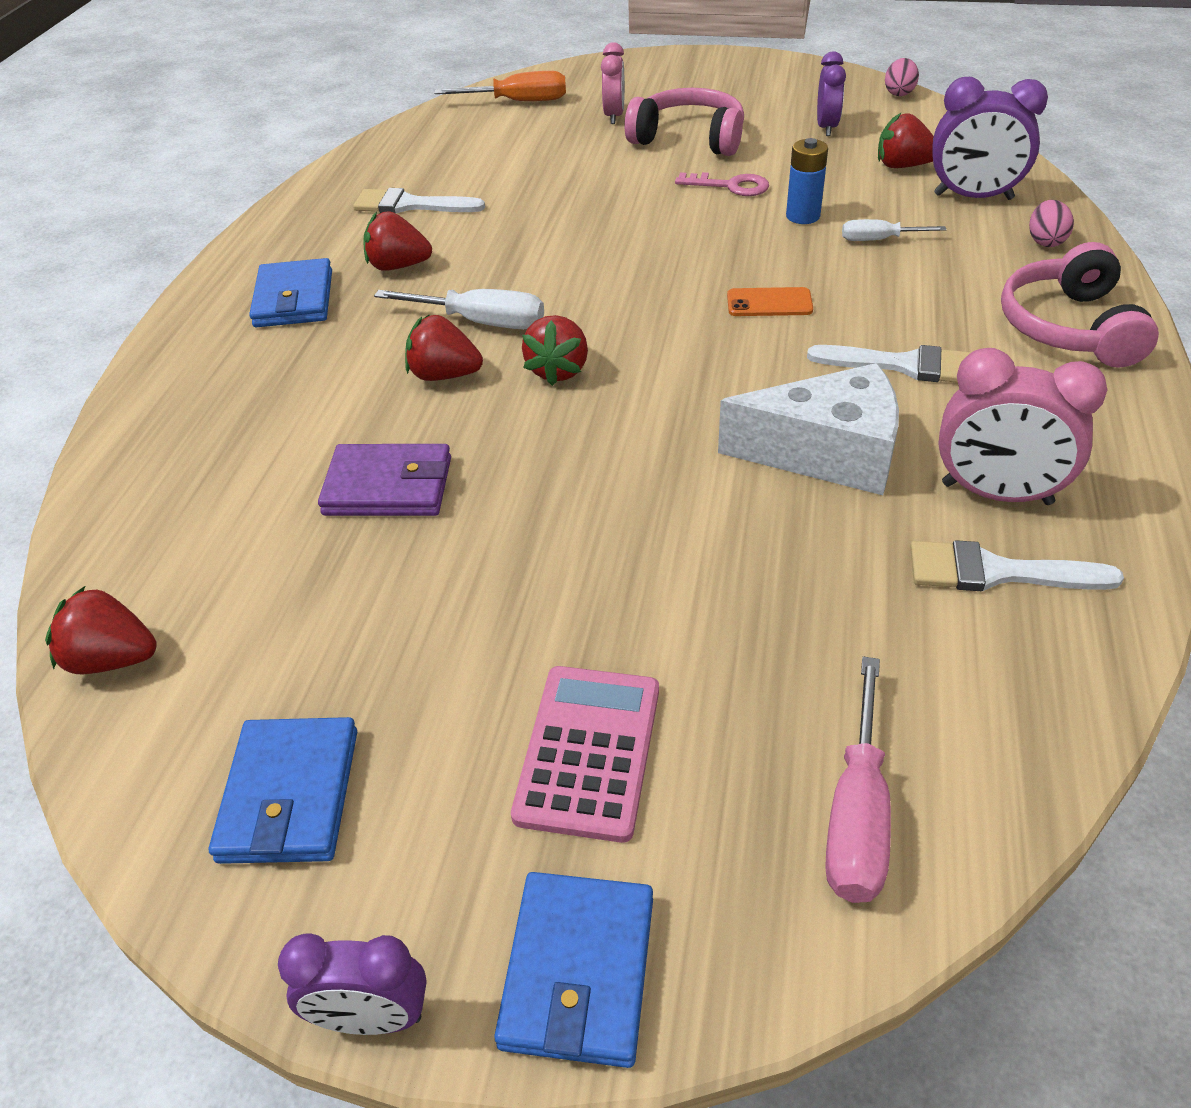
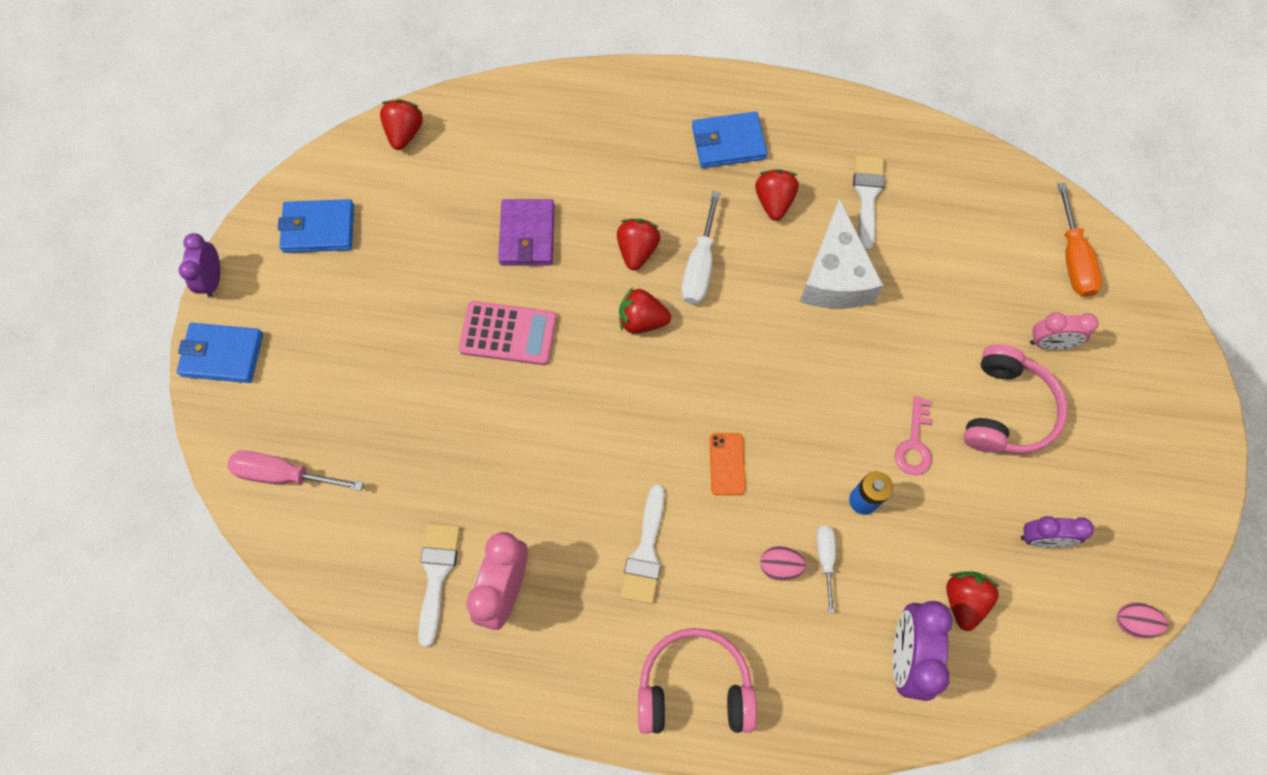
camera: 85 degrees right, 25 degrees up
(588, 751) = (330, 354): pink calculator -> pink calculator (508, 333)
(827, 453) = (548, 488): white cheese -> white cheese (835, 276)
(1045, 241) = (827, 702): pink egg -> pink egg (780, 566)

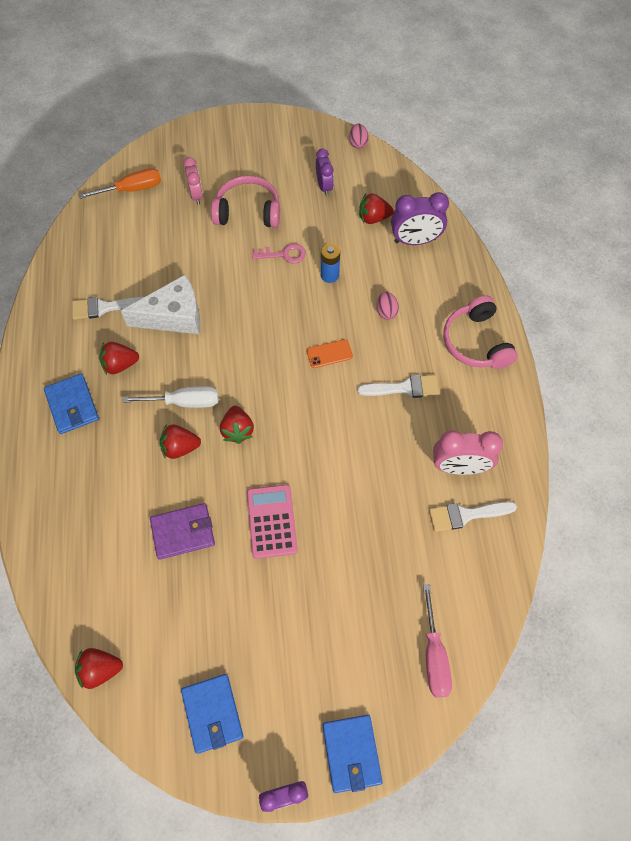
camera: 105 degrees left, 5 degrees down
(825, 559) = (373, 289): white screwdriver -> none

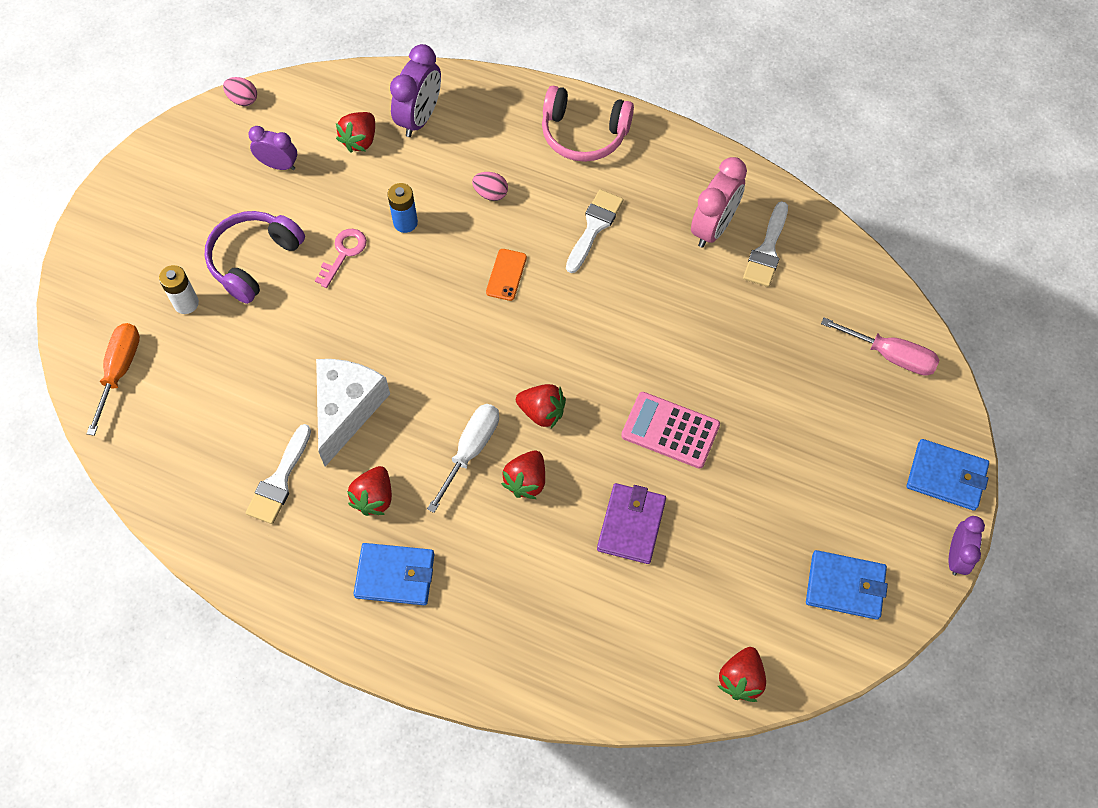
camera: 60 degrees left, 0 degrees up
(196, 195) = (186, 303): pink clock -> white battery
(248, 211) = (254, 260): pink headphones -> purple headphones

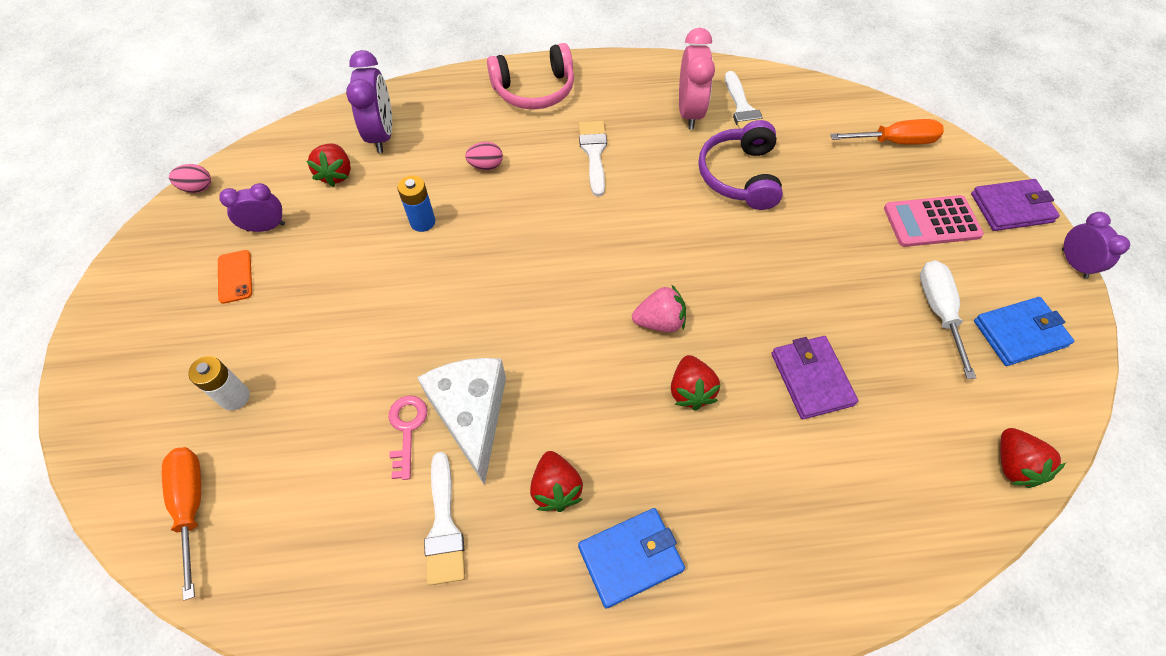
camera: 30 degrees left, 5 degrees down
(254, 260) = (288, 321): purple headphones -> purple headphones (739, 176)
(343, 253) = (378, 274): pink key -> pink key (407, 429)
(471, 450) = (619, 390): white screwdriver -> white screwdriver (938, 311)
(506, 275) = (545, 223): orange phone -> orange phone (235, 277)
(542, 412) = (659, 321): red strawberry -> pink strawberry
(670, 430) = (779, 281): pink calculator -> pink calculator (931, 222)
(890, 355) = (895, 142): pink screwdriver -> orange screwdriver
(946, 476) = (1011, 208): blue wallet -> purple wallet

